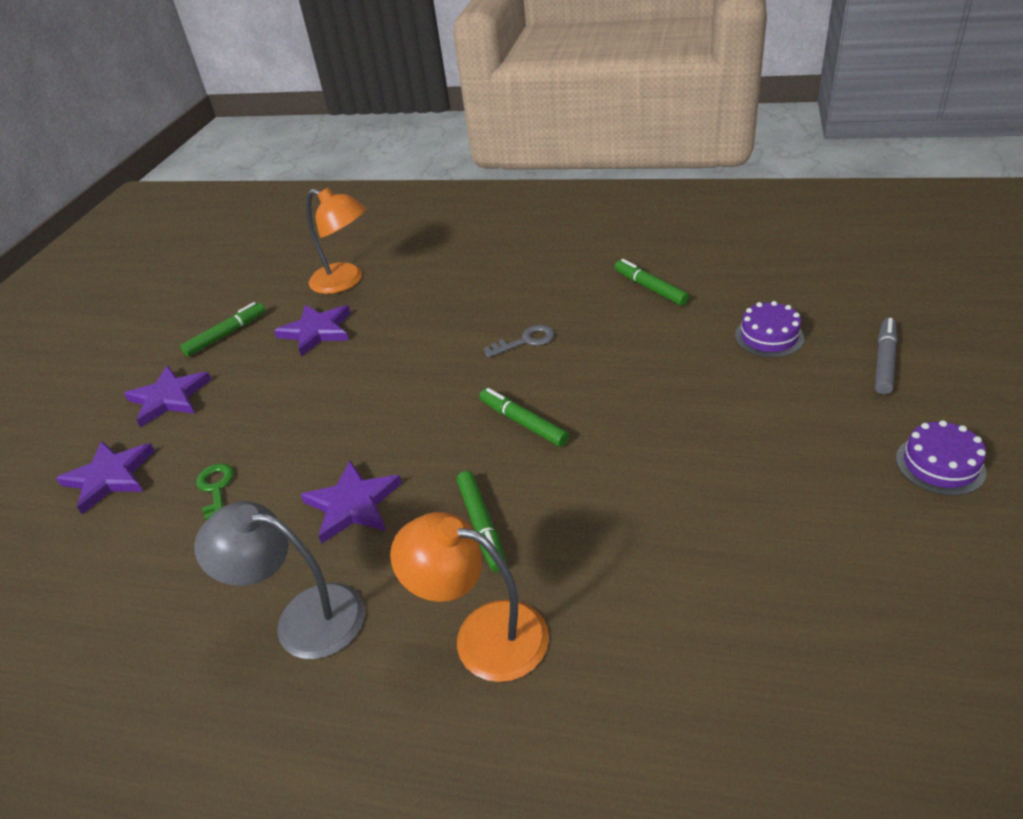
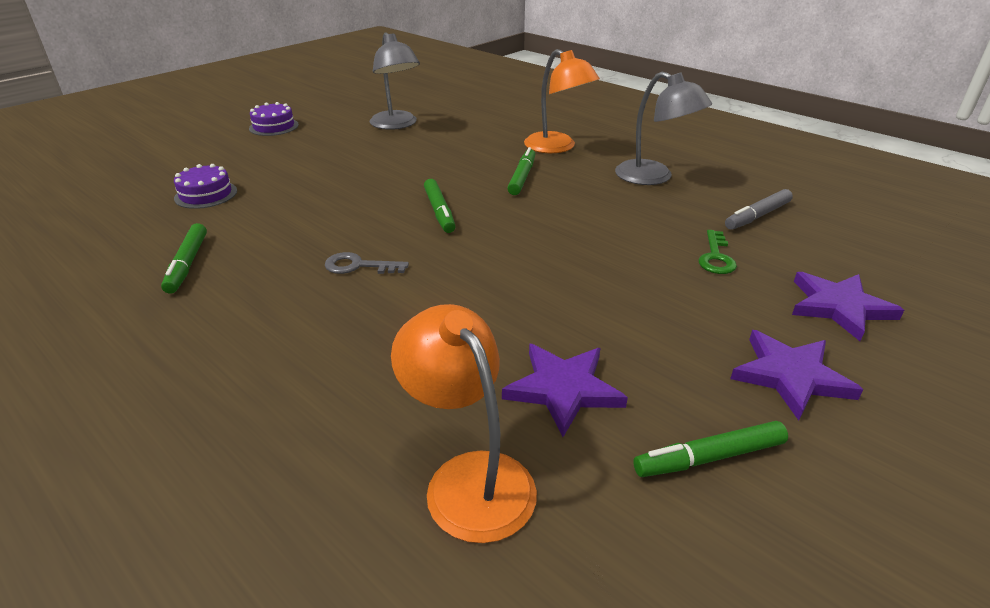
camera: 155 degrees left, 5 degrees down
(353, 504) = (600, 212): purple star -> none
(791, 568) = (396, 125): none -> grey lamp
(884, 361) = (190, 160): grey marker -> grey marker (757, 216)

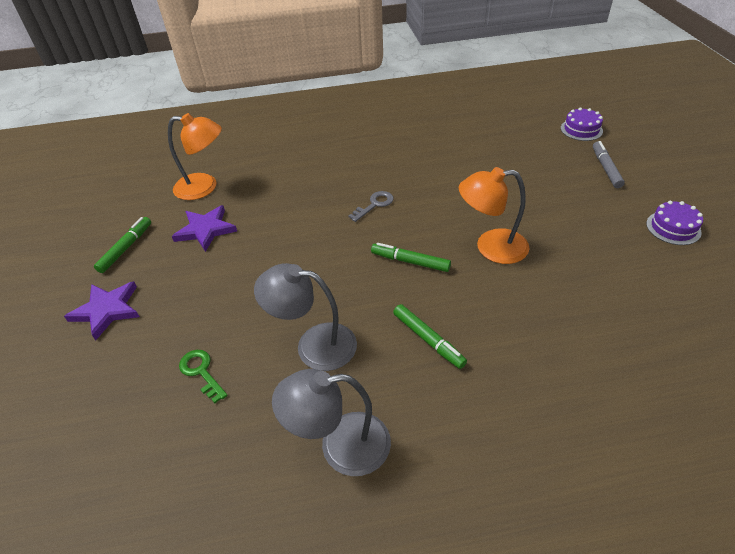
camera: 130 degrees right, 10 degrees up
(187, 264) = (436, 153): green marker -> none
(206, 194) = (530, 170): purple cake -> purple cake (581, 129)
(396, 125) = (635, 311): grey lamp -> grey lamp (314, 345)
(557, 147) = (479, 414): orange lamp -> orange lamp (491, 247)
(757, 216) = (203, 463): grey marker -> grey marker (606, 168)
(839, 307) = (94, 388): purple star -> none

